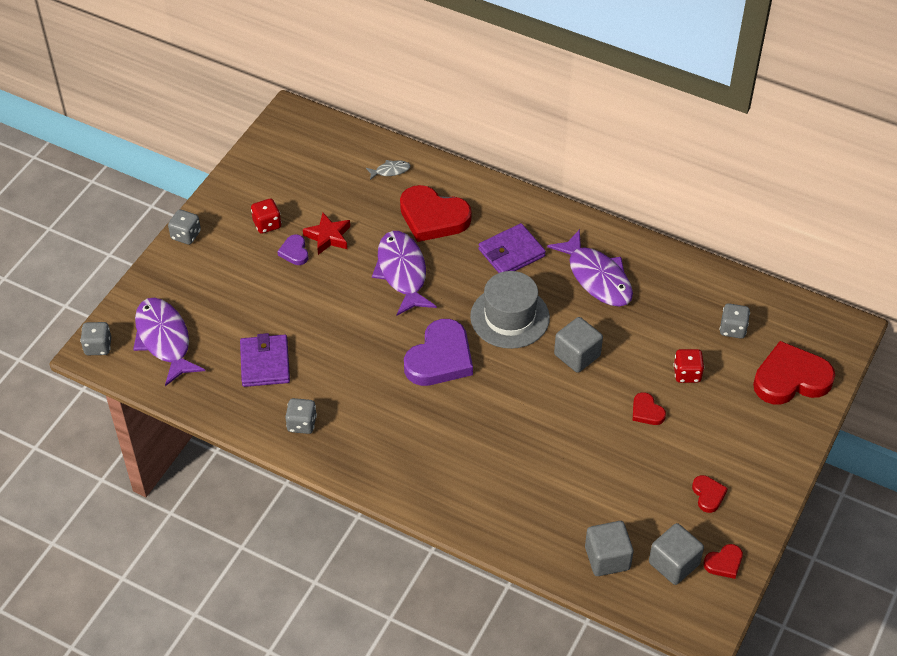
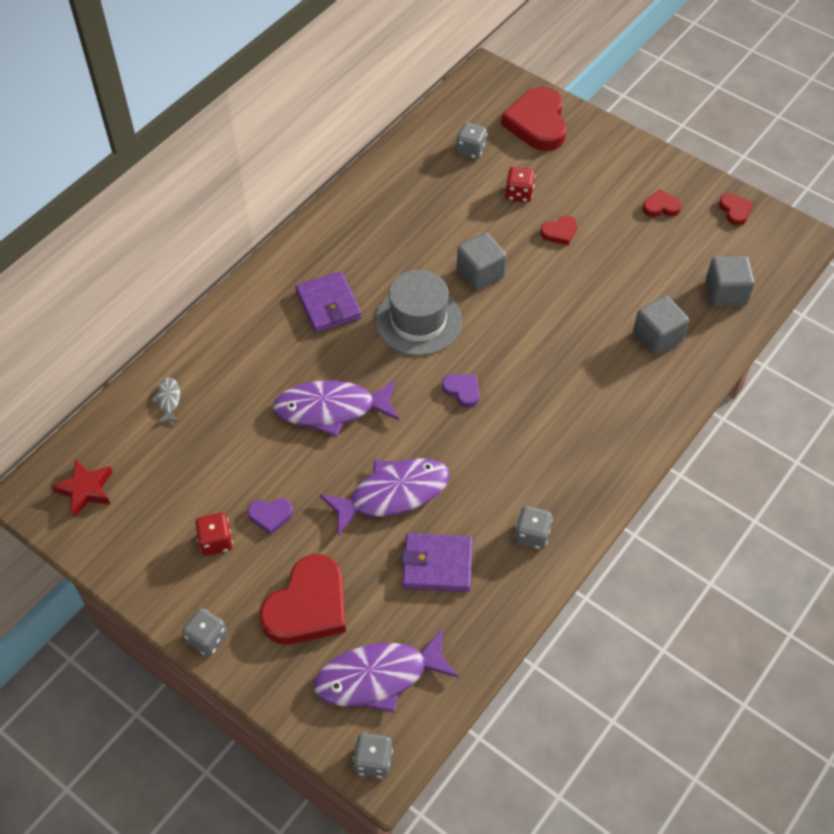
camera: 80 degrees left, 5 degrees up
(328, 237) = (256, 477): red star -> red star (86, 490)
(433, 217) = (256, 368): red heart -> red heart (308, 606)
(440, 358) = (462, 390): purple heart -> purple heart, size x0.47
(597, 277) = (381, 239): purple fish -> purple fish (393, 494)
(674, 563) = (734, 246): grey cube -> grey cube (657, 337)

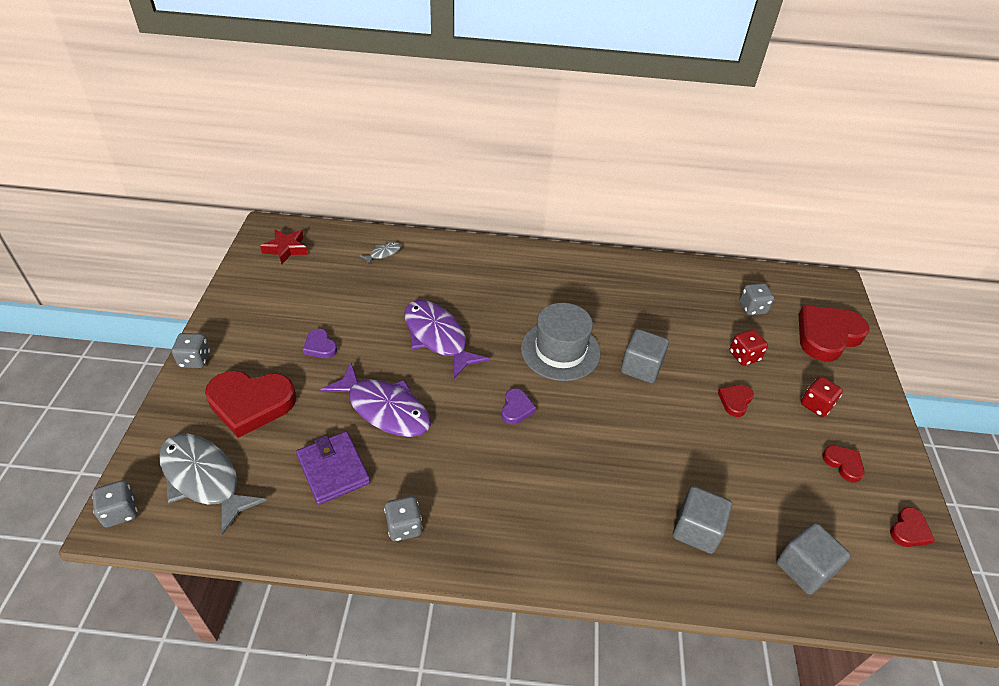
camera: 55 degrees right, 10 degrees down
(216, 541) = (280, 328): red dice -> red dice (816, 405)
(329, 305) = (529, 294): purple wallet -> none
(378, 677) = (204, 479): purple fish -> grey fish
(559, 232) = (735, 401): red heart -> red heart turned 90 degrees clockwise

